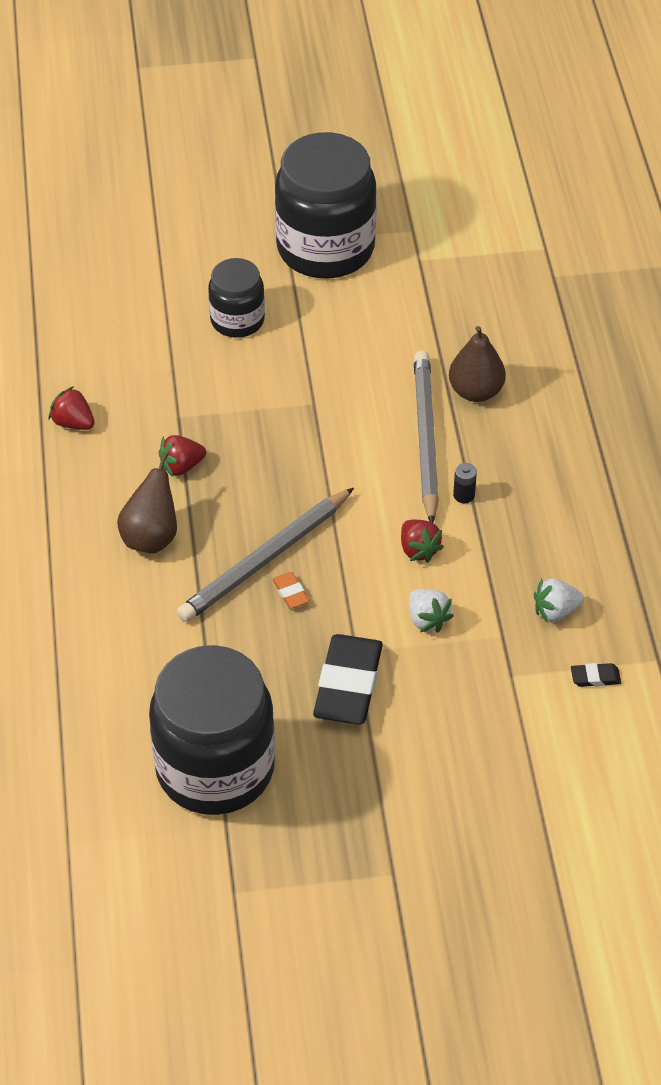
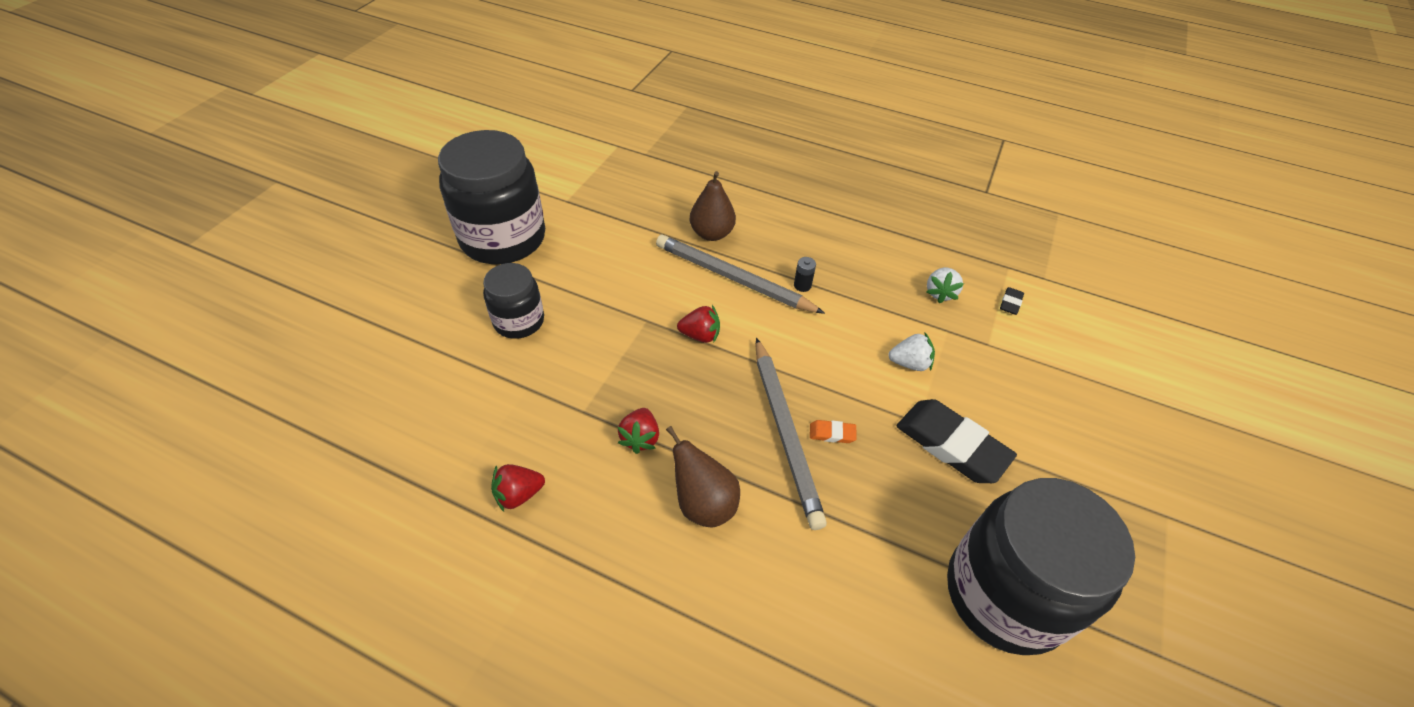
camera: 60 degrees left, 0 degrees up
(418, 550) = (837, 334): red strawberry -> red strawberry (700, 335)

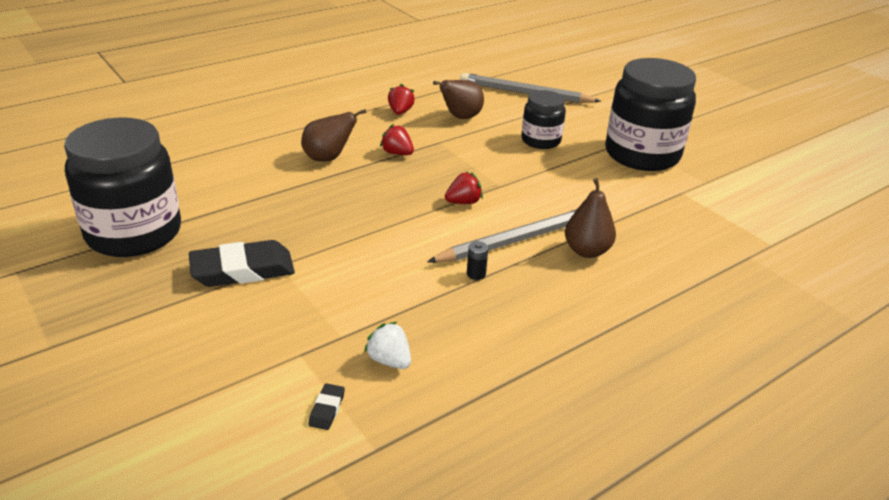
camera: 120 degrees right, 15 degrees down
(497, 418) = (460, 117): none -> brown pear
(700, 335) = (463, 202): red strawberry -> red strawberry turned 150 degrees counterclockwise
(785, 432) = (341, 203): grey pencil -> grey pencil (525, 93)
(832, 433) = (317, 221): orange eraser -> none
(909, 363) = (333, 291): white strawberry -> none
(1010, 303) = (327, 409): black eraser -> black eraser turned 45 degrees clockwise

